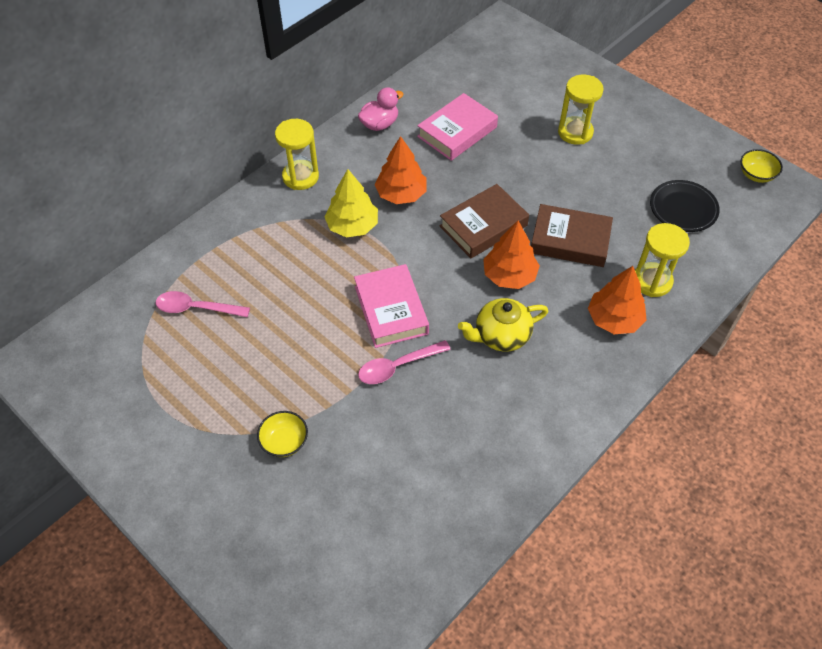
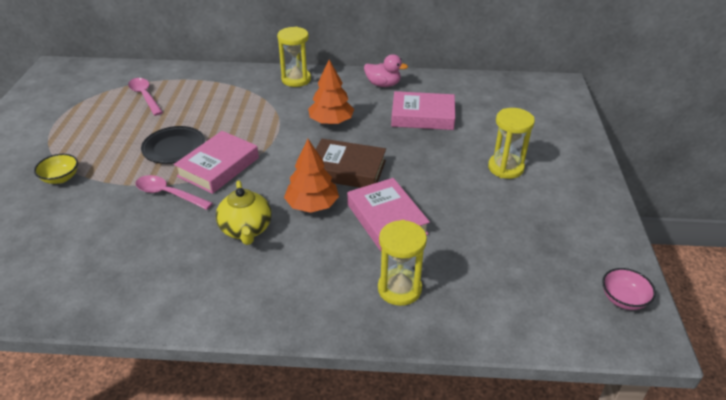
camera: 50 degrees right, 15 degrees down
(352, 226) = (277, 117): yellow tree -> none
(501, 336) = (246, 229): yellow teapot -> yellow teapot turned 135 degrees counterclockwise
(570, 240) = (386, 219): brown book -> pink book
(614, 319) = (329, 285): orange tree -> none
(683, 209) = (509, 269): black plate -> black plate (174, 148)
(756, 175) = (623, 299): yellow bowl -> pink bowl

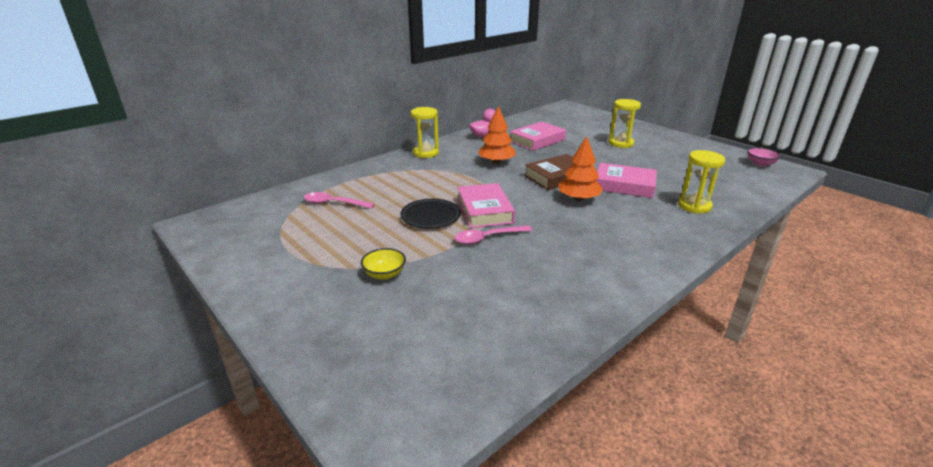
camera: 45 degrees left, 10 degrees down
(246, 229) = (574, 227): yellow teapot -> none

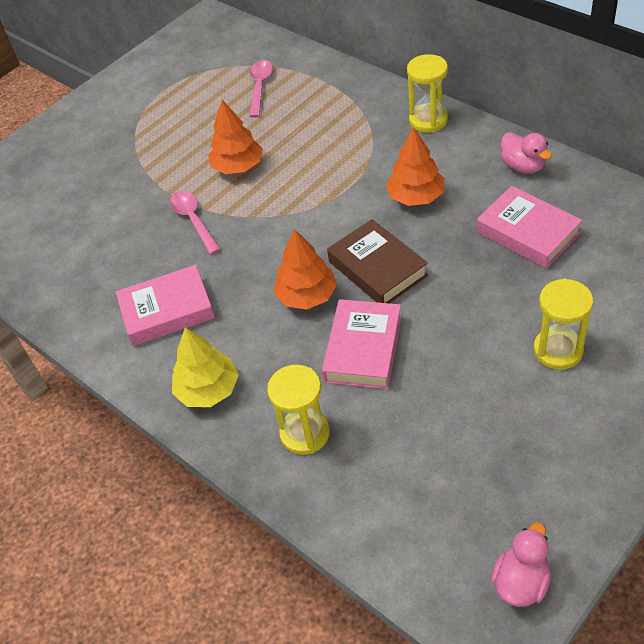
camera: 90 degrees right, 20 degrees up
(384, 274) = (124, 161): yellow bowl -> none
(430, 217) = (238, 166): black plate -> orange tree
(484, 210) = (259, 208): pink book -> pink book (167, 311)
(668, 237) = (208, 390): none -> yellow tree
(760, 164) = (521, 582): pink bowl -> pink duck

